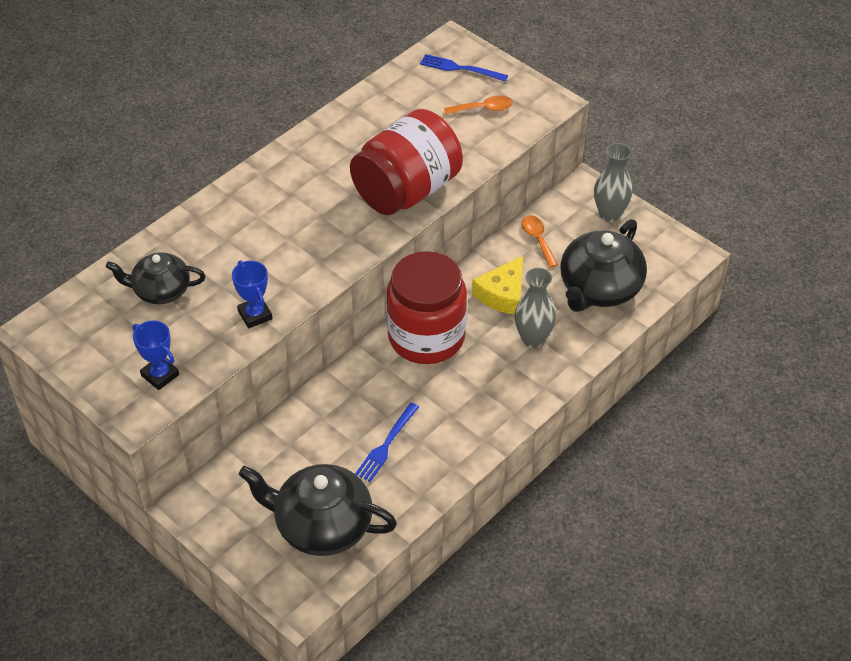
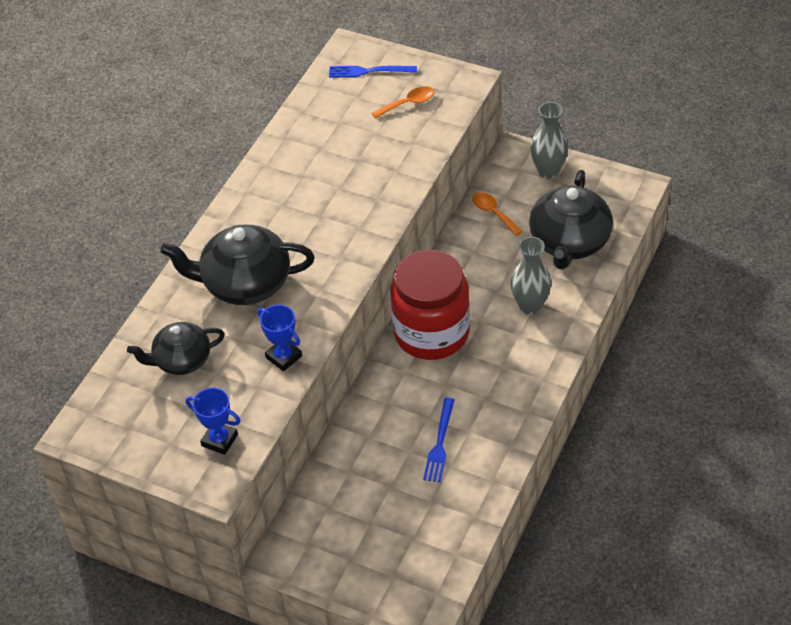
camera: 15 degrees left, 0 degrees up
(321, 526) = (414, 536): black teapot -> black teapot (245, 284)
(407, 190) = (372, 199): red jar -> none
(503, 294) = (484, 272): yellow cheese -> none

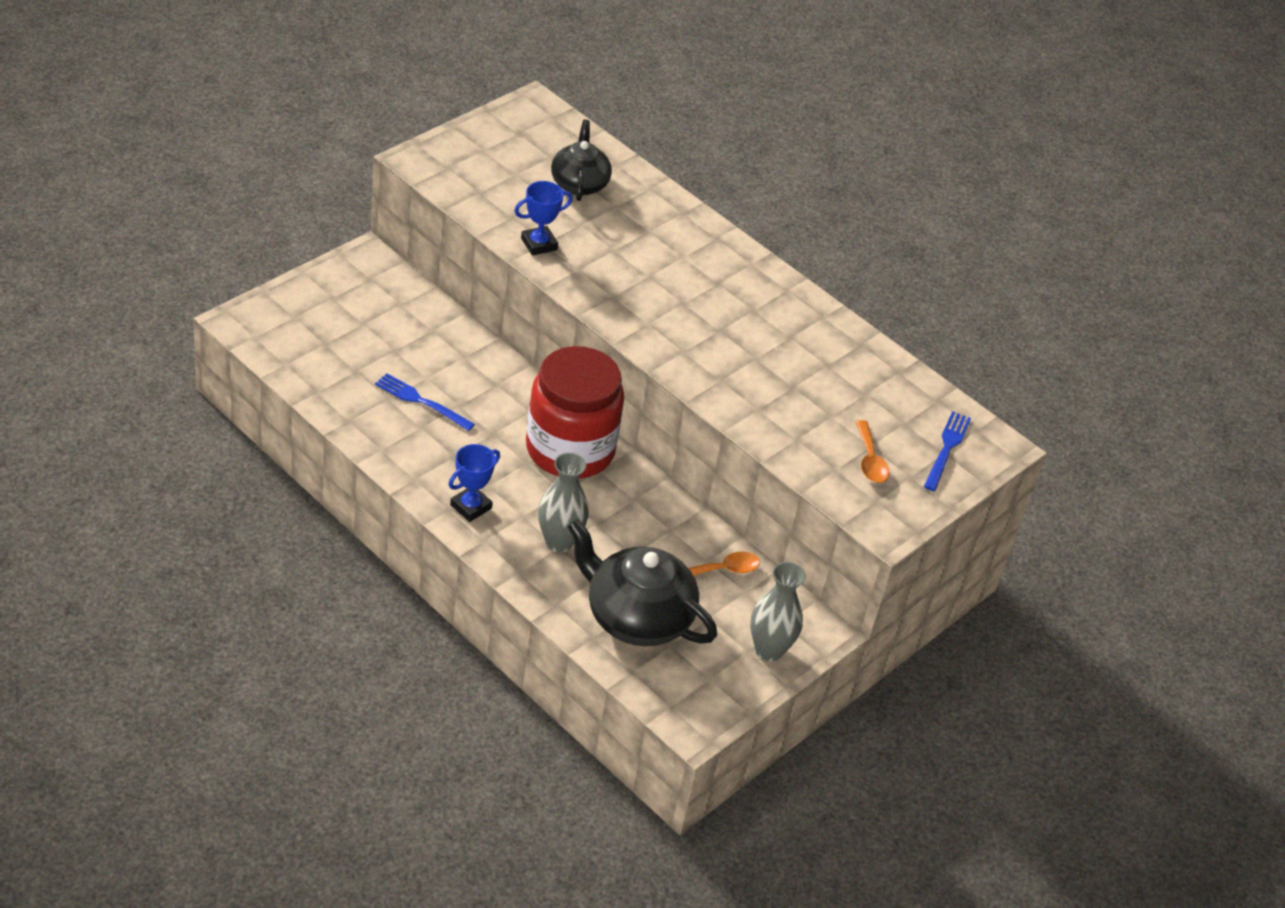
camera: 100 degrees right, 5 degrees down
(219, 440) = (466, 177): blue trophy -> blue trophy (471, 507)
(245, 284) = (653, 250): black teapot -> none

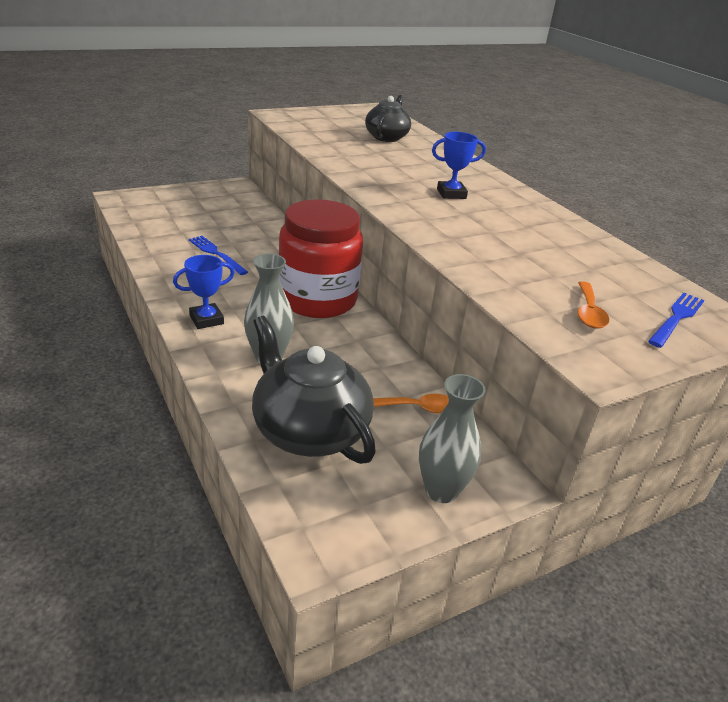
camera: 20 degrees right, 10 degrees down
(539, 244) = (337, 154): blue trophy -> blue trophy (451, 194)

